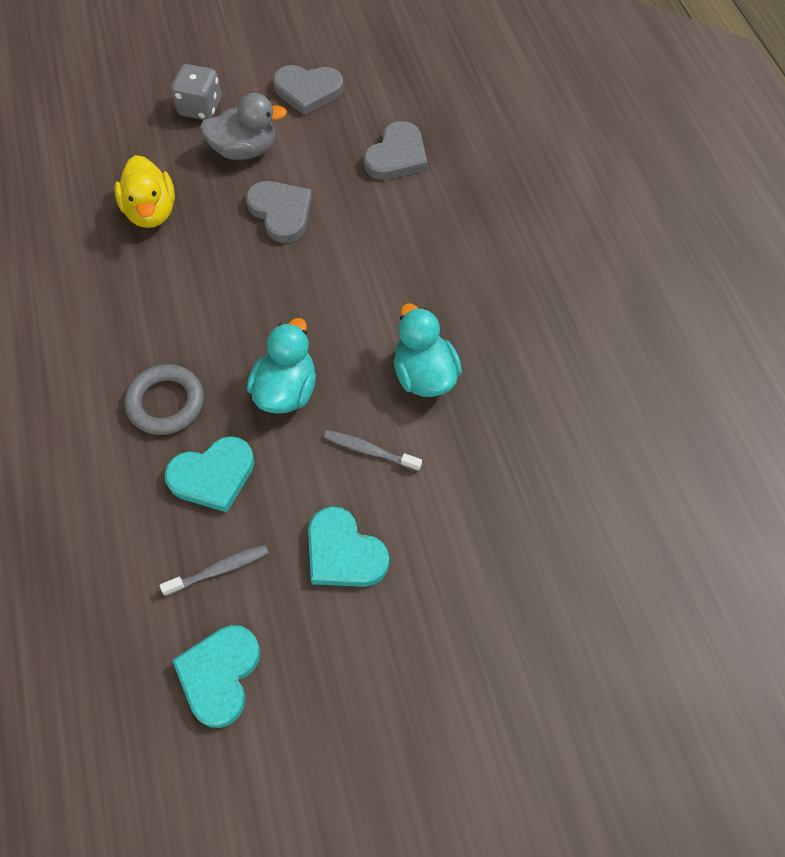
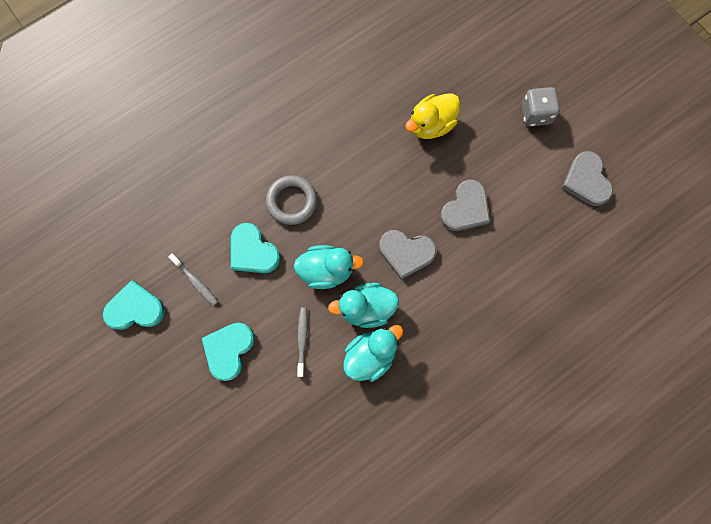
camera: 70 degrees right, 15 degrees up
(245, 150) = (510, 161): grey duck -> none
(359, 360) = (366, 308): none -> turquoise duck
(397, 156) = (551, 269): grey heart -> grey heart (406, 253)

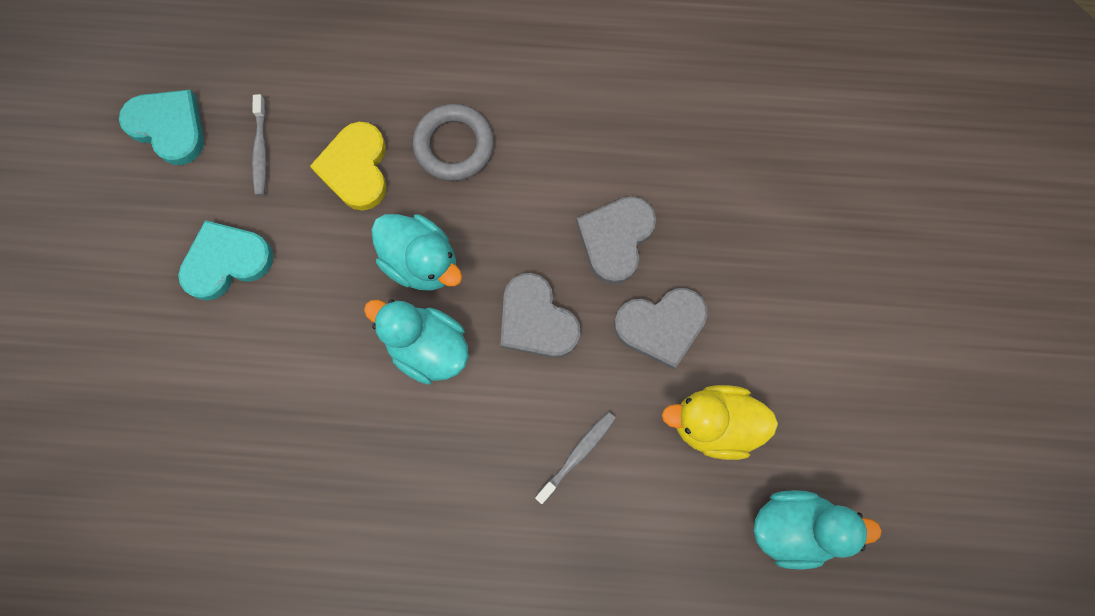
camera: 40 degrees right, 0 degrees up
(253, 251) = (356, 168): turquoise heart -> yellow heart
(302, 340) = (319, 321): grey toothbrush -> grey toothbrush (577, 455)
(370, 355) = (382, 409): turquoise duck -> turquoise duck (793, 527)
(431, 125) = (710, 186): yellow duck -> yellow duck (713, 424)
(535, 114) = (862, 279): grey dice -> none
(586, 181) = (856, 420): grey heart -> grey heart (616, 239)

